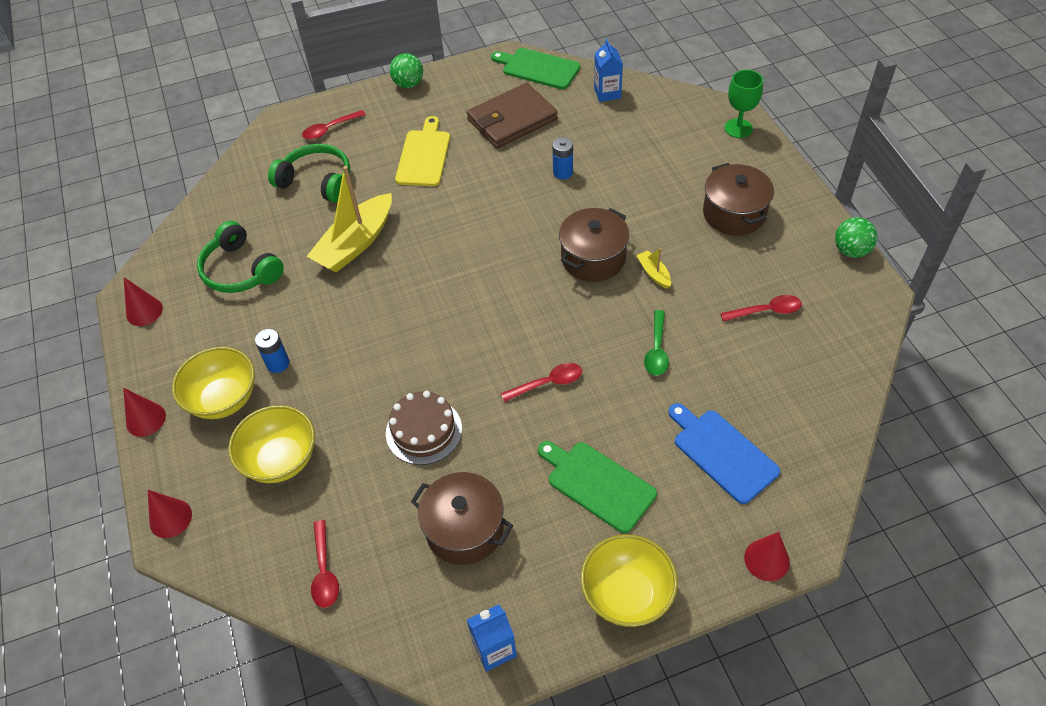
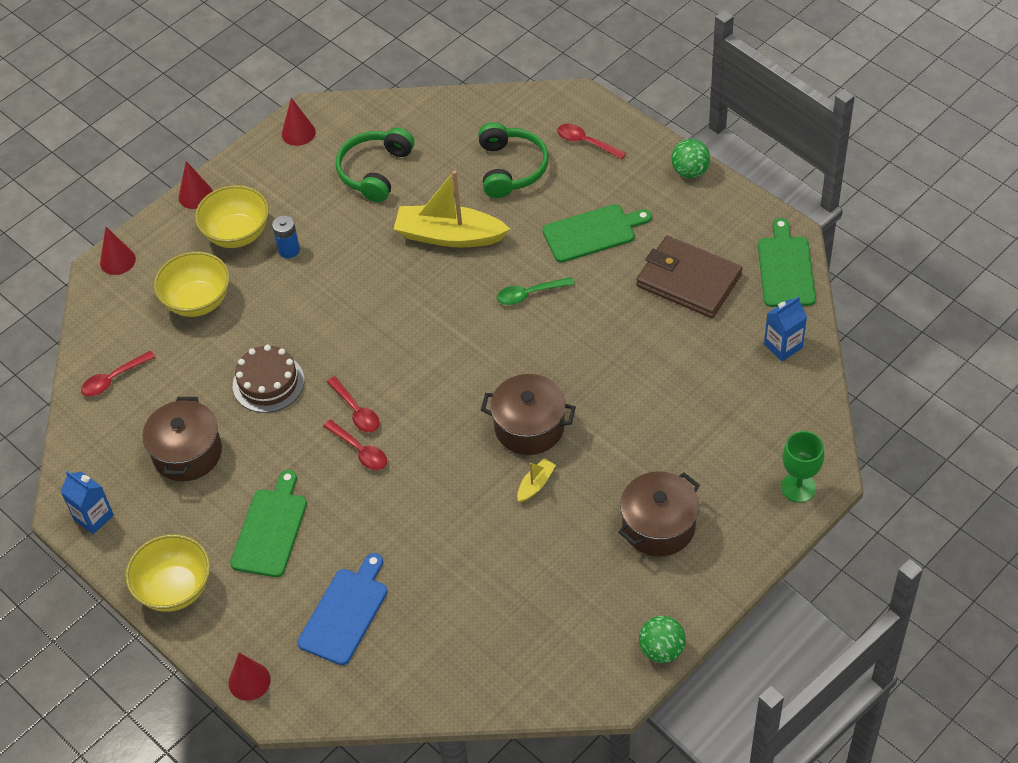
camera: 65 degrees right, 0 degrees up
(424, 155) = (592, 232): yellow cutting board -> green cutting board
(563, 172) = (635, 355): blue battery -> none
(657, 350) = (439, 521): green spoon -> green spoon (529, 294)
(766, 311) = (535, 596): red spoon -> red spoon (356, 411)

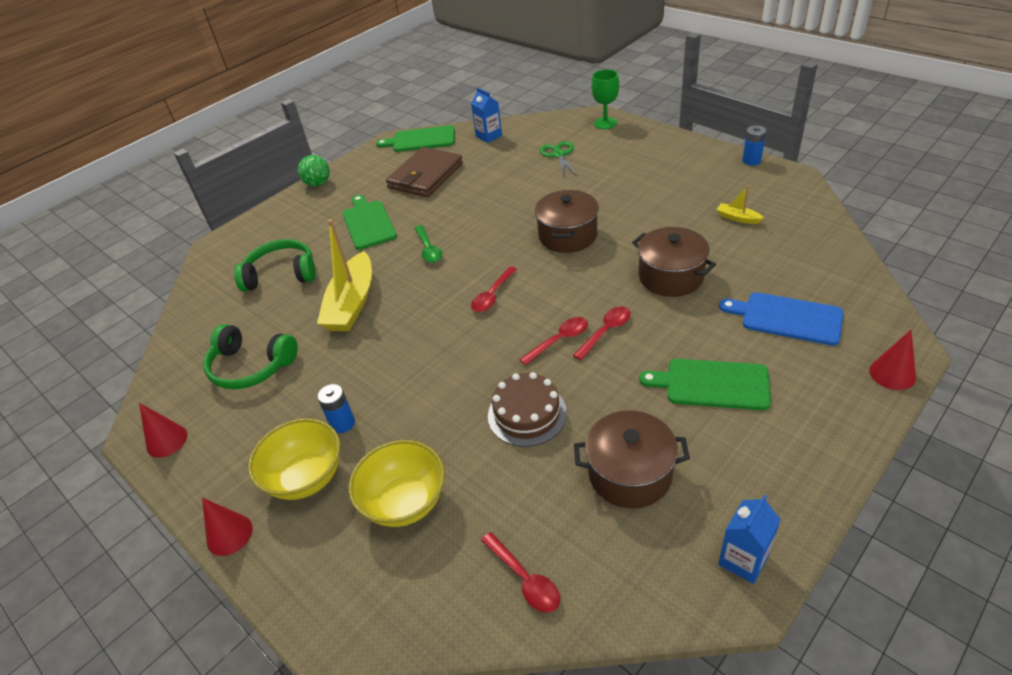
camera: 90 degrees left, 10 degrees down
(117, 260) = (320, 614): red cone -> none
(175, 589) = (813, 454): yellow bowl -> none
(535, 484) = (624, 227): yellow boat -> yellow boat (737, 218)
(586, 142) = (267, 235): red spoon -> red spoon (492, 295)
(658, 526) = (649, 170): brown pot -> brown pot (671, 277)
(661, 650) = (751, 161): green ball -> blue battery
(717, 426) = (559, 155): none -> green scissors

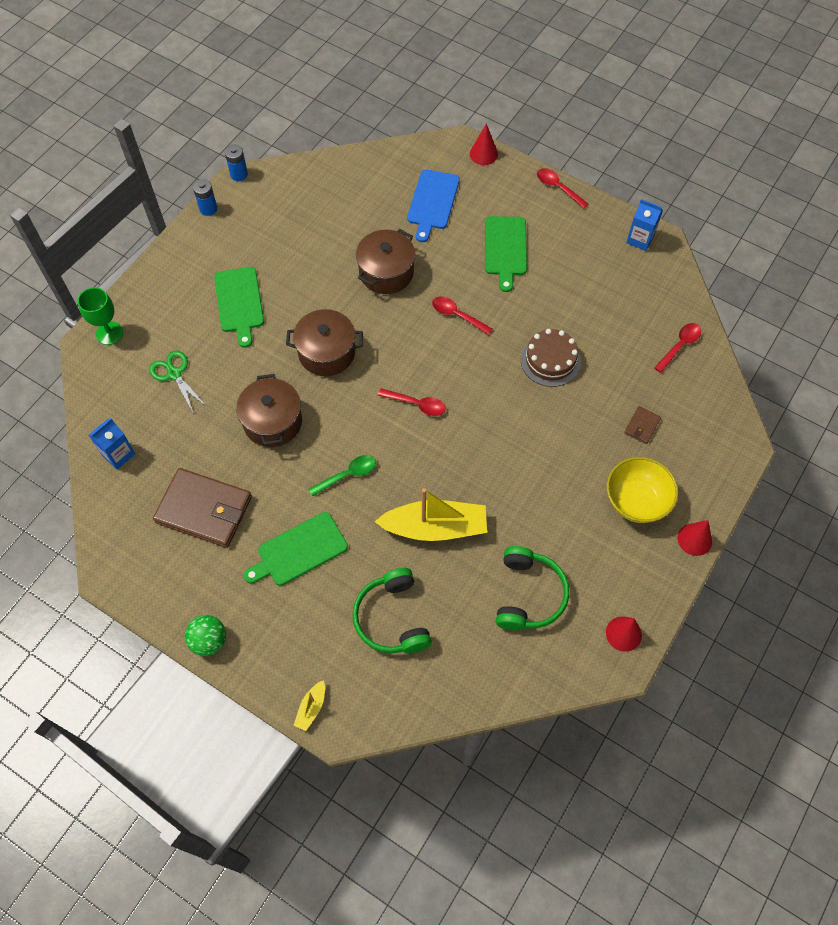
camera: 105 degrees left, 20 degrees up
(342, 423) = (581, 490): blue battery -> blue battery (239, 174)
(405, 502) = (642, 426): yellow bowl -> brown wallet
(421, 140) = (114, 535): green cutting board -> green cutting board (239, 303)
(559, 155) = (174, 374): green scissors -> green scissors turned 75 degrees clockwise
(559, 340) = (470, 346): red spoon -> red spoon (558, 188)
(630, 474) = (591, 295): brown pot -> brown pot (272, 422)
(737, 218) = (303, 224): yellow boat -> yellow boat (311, 708)

